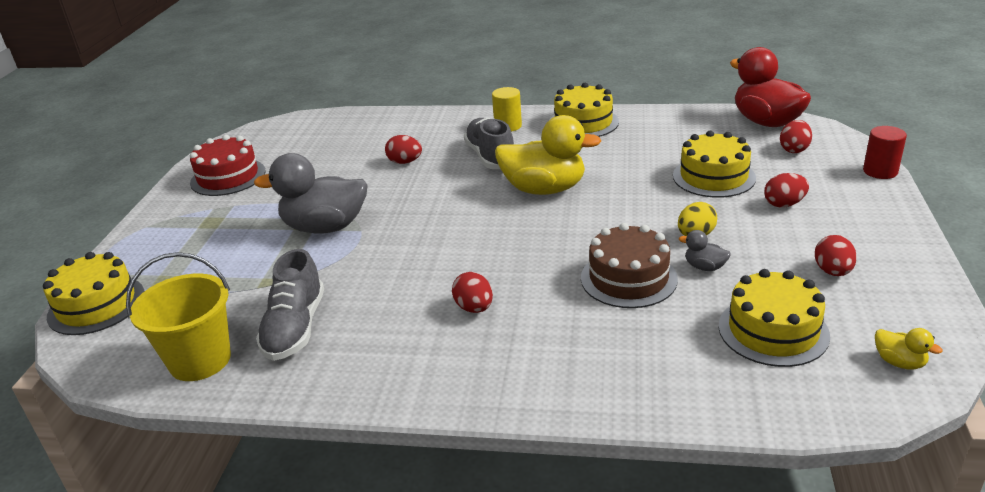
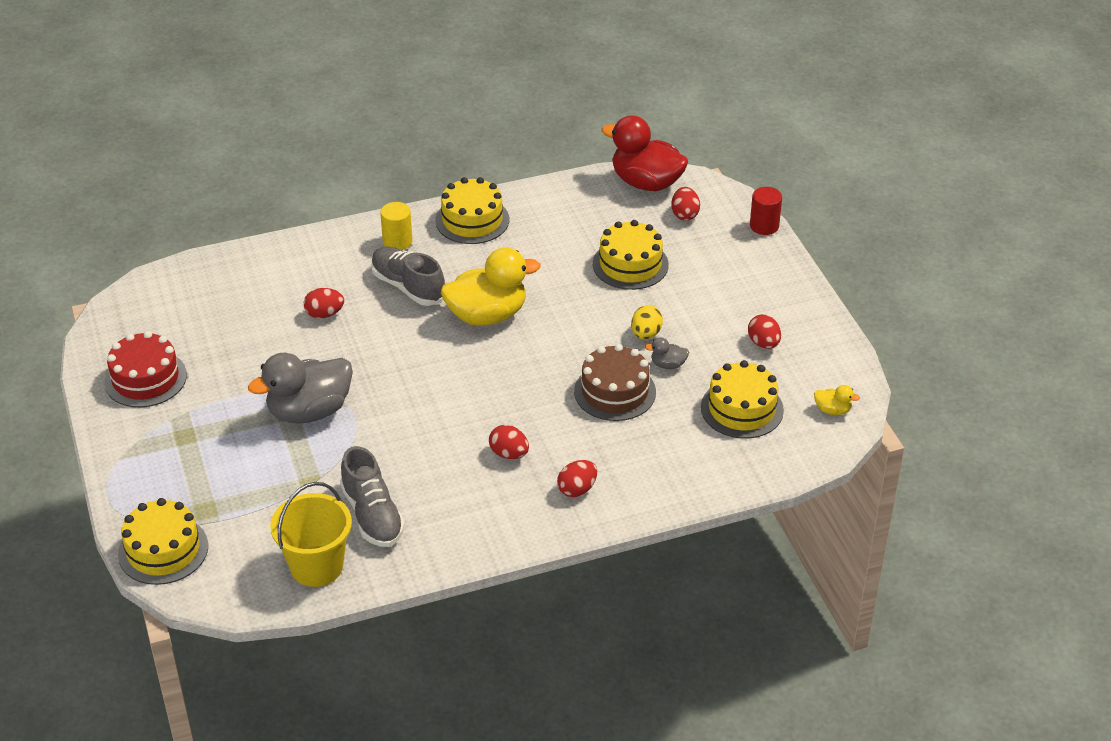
camera: 30 degrees left, 10 degrees up
(784, 204) = (701, 282): red egg -> red egg (577, 489)

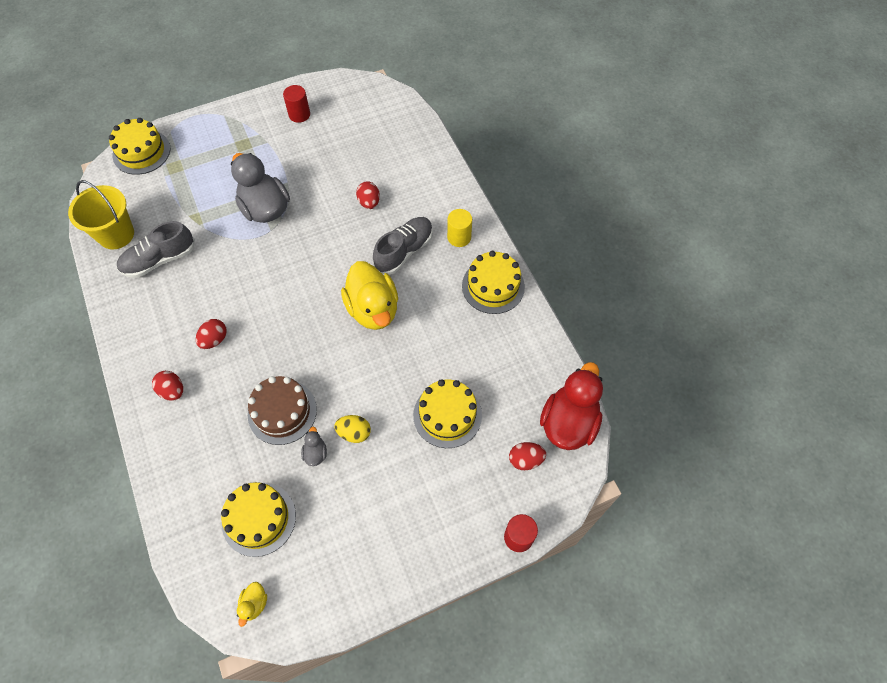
camera: 85 degrees right, 20 degrees up
(145, 378) = (299, 114): red cake -> red cylinder
(763, 343) = (345, 538): red egg -> none

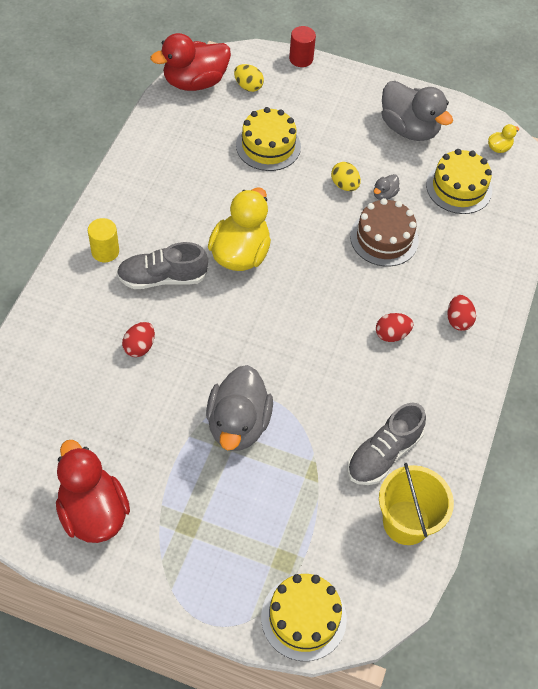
camera: 140 degrees left, 5 degrees down
(159, 260) = (383, 454): grey shoe -> grey shoe turned 120 degrees clockwise
(299, 114) = (93, 512): red cylinder -> red duck
(352, 546) = (409, 128): none -> grey duck
(493, 286) = (130, 195): yellow cake -> none
(525, 460) = (248, 86): red egg -> yellow egg

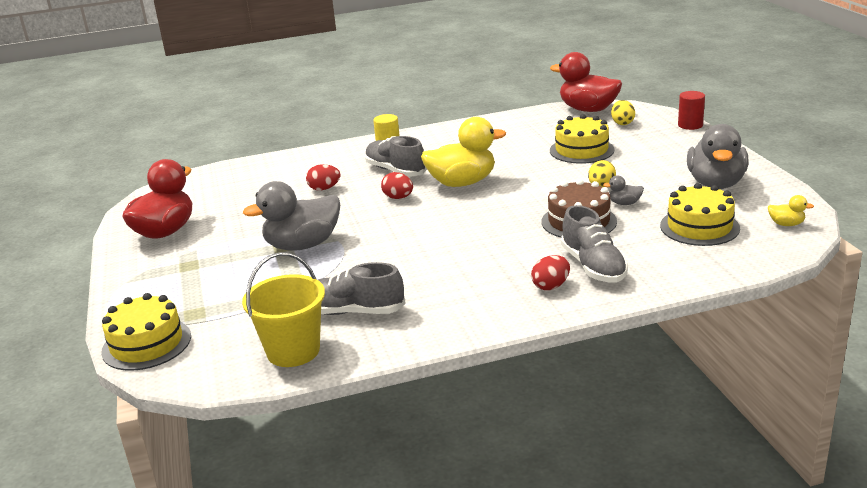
camera: 60 degrees right, 30 degrees down
(392, 334) = (484, 265): red egg -> red egg (398, 198)
(455, 280) = (593, 266): none -> grey shoe

